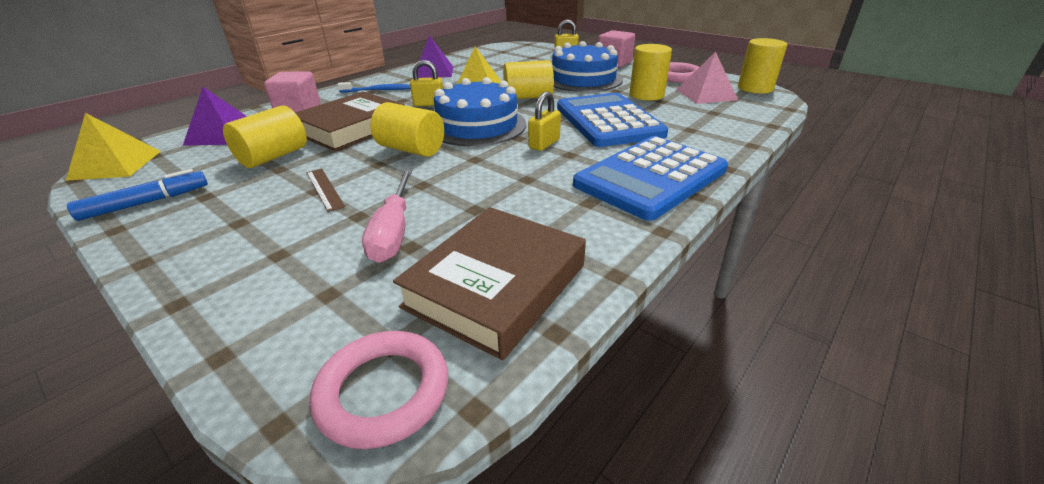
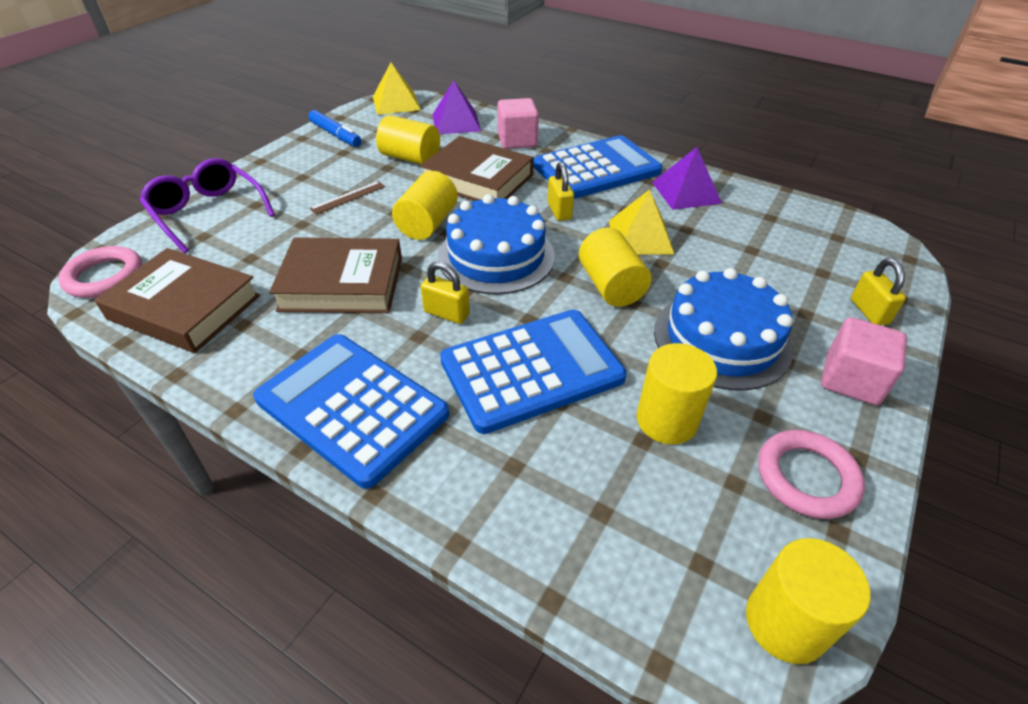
camera: 80 degrees right, 10 degrees up
(261, 297) = (207, 212): none -> purple glasses
(379, 90) = (596, 169): blue toothbrush -> blue calculator
(393, 231) = (273, 245): pink screwdriver -> none
(487, 187) = (342, 283): none -> brown book
(706, 94) = (702, 514): pink pyramid -> none

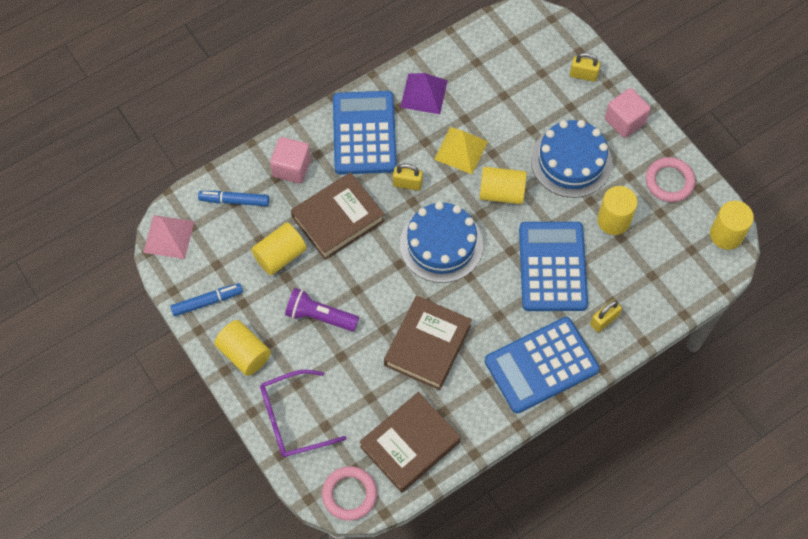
camera: 65 degrees left, 20 degrees up
(348, 197) = (319, 316): brown ruler -> purple flashlight
(396, 103) = (168, 236): yellow pyramid -> pink pyramid
(427, 224) = (382, 273): yellow cylinder -> yellow cylinder (244, 354)
(446, 313) = (485, 293): yellow padlock -> yellow padlock (604, 320)
(456, 122) = (234, 201): purple pyramid -> blue marker

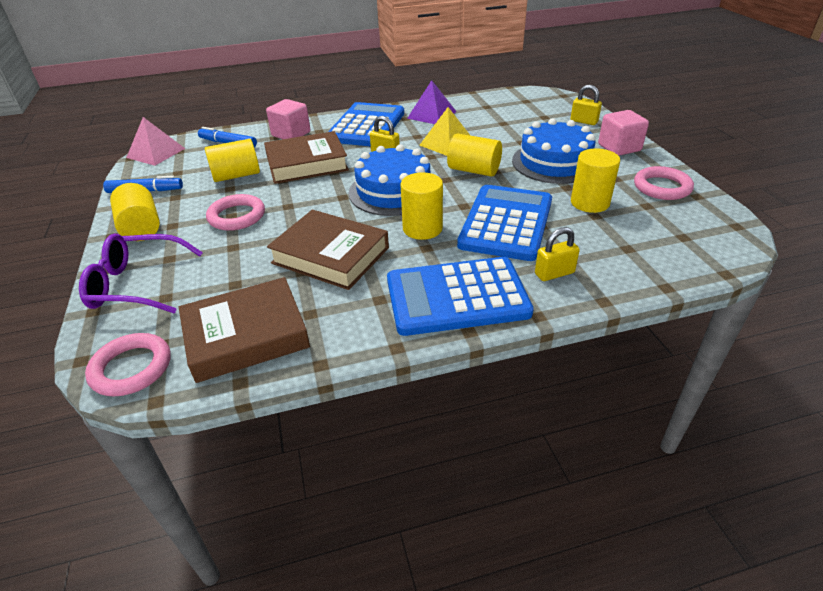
camera: 20 degrees right, 25 degrees down
(319, 316) = (237, 216): purple flashlight -> pink ring
(427, 345) = (330, 255): brown book -> brown book turned 75 degrees clockwise
(726, 235) = (731, 232): yellow cylinder -> yellow cylinder (422, 228)

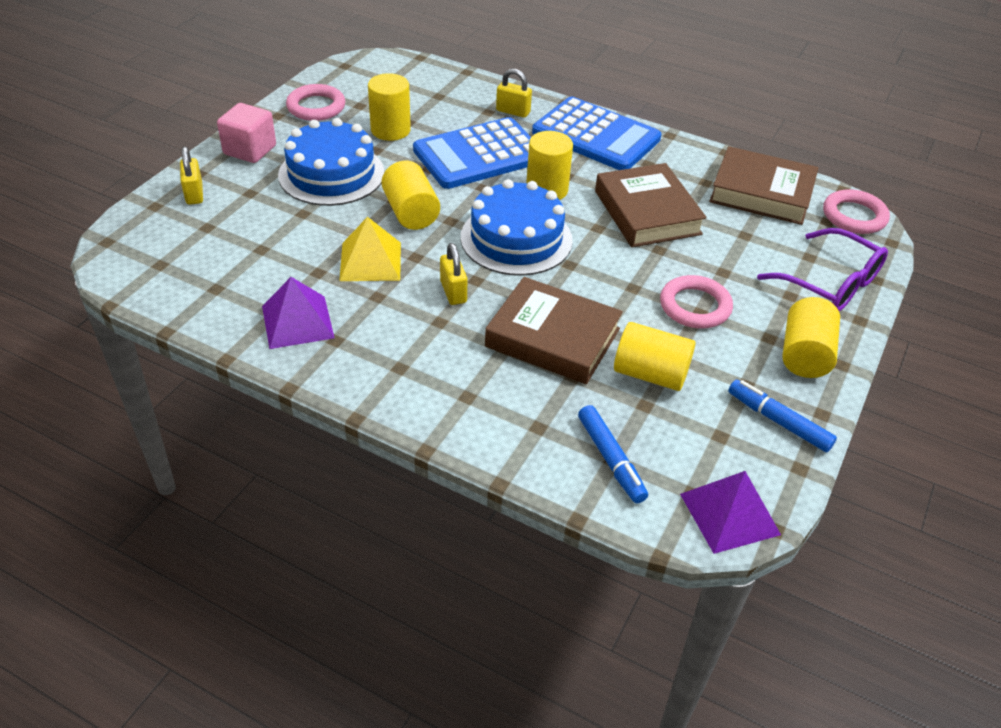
camera: 140 degrees left, 5 degrees up
(156, 153) = (730, 514): pink pyramid -> purple pyramid
(291, 134) = (510, 416): pink cube -> none
(366, 126) = (401, 359): blue calculator -> none

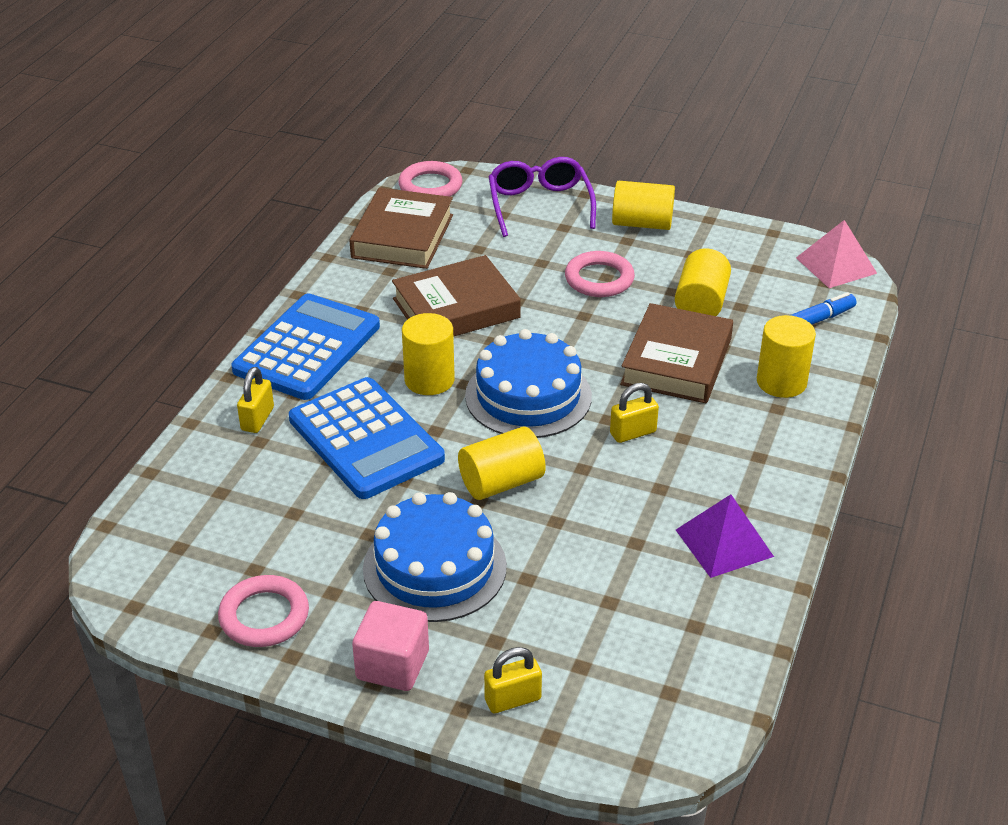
camera: 95 degrees left, 5 degrees down
(370, 261) = (602, 502): yellow pyramid -> none
(390, 130) = (318, 527): yellow cylinder -> yellow cylinder (781, 382)
(730, 514) = (836, 265): purple pyramid -> pink pyramid
(778, 422) = (728, 239): blue marker -> none
(831, 283) = (539, 205): purple glasses -> purple glasses turned 45 degrees counterclockwise

